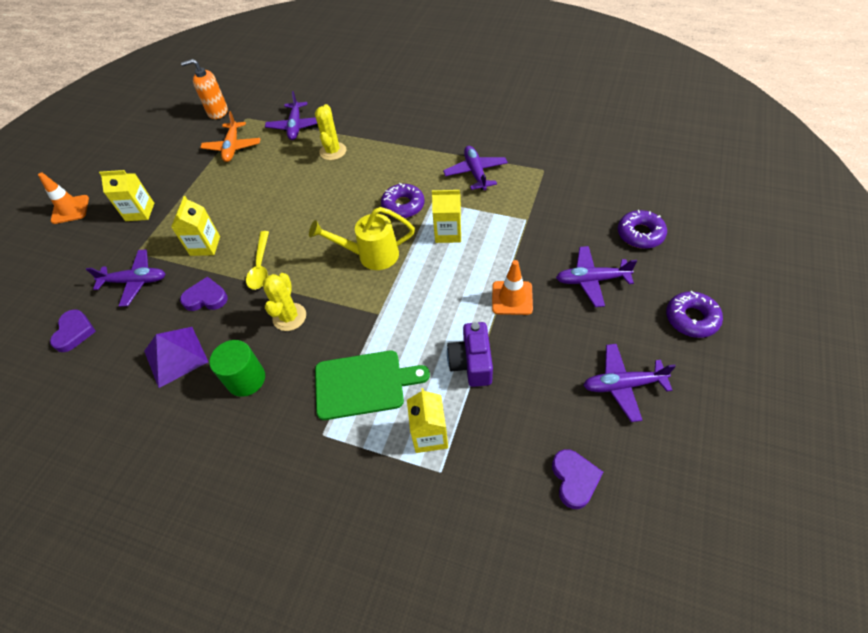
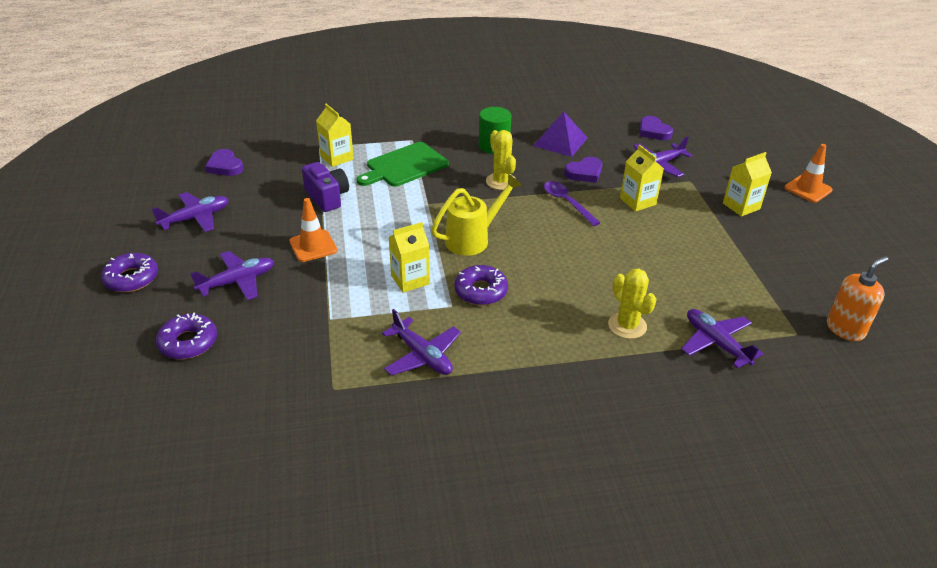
camera: 145 degrees right, 15 degrees down
(232, 147) = (752, 292): orange plane -> none
(260, 266) = (567, 203): yellow spoon -> purple spoon

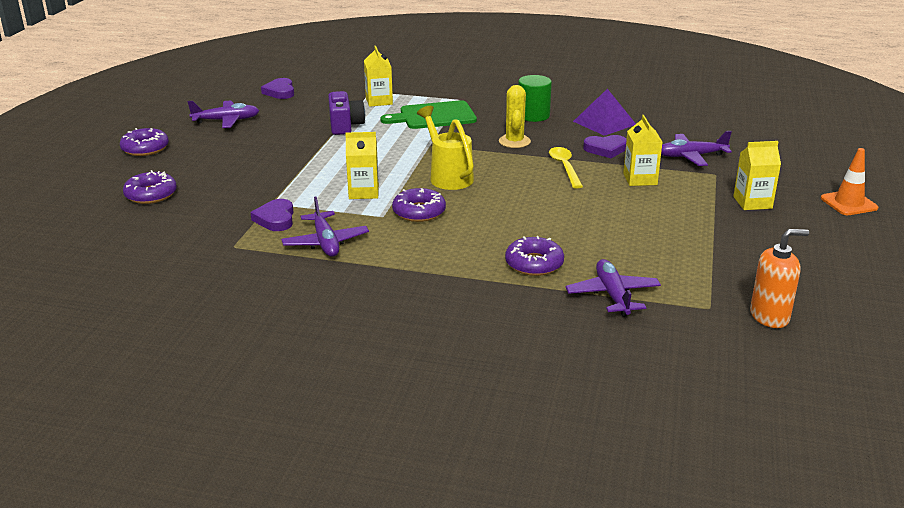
camera: 25 degrees right, 10 degrees down
(237, 282) = (221, 166): purple plane -> none
(313, 246) = (303, 155): orange traffic cone -> none
(473, 239) = (448, 176): yellow watering can -> yellow watering can turned 105 degrees counterclockwise
(567, 203) = (565, 167): purple spoon -> yellow spoon
(627, 326) = (534, 263): yellow cactus -> purple donut
(653, 131) = (714, 130): purple heart -> purple heart (275, 219)

